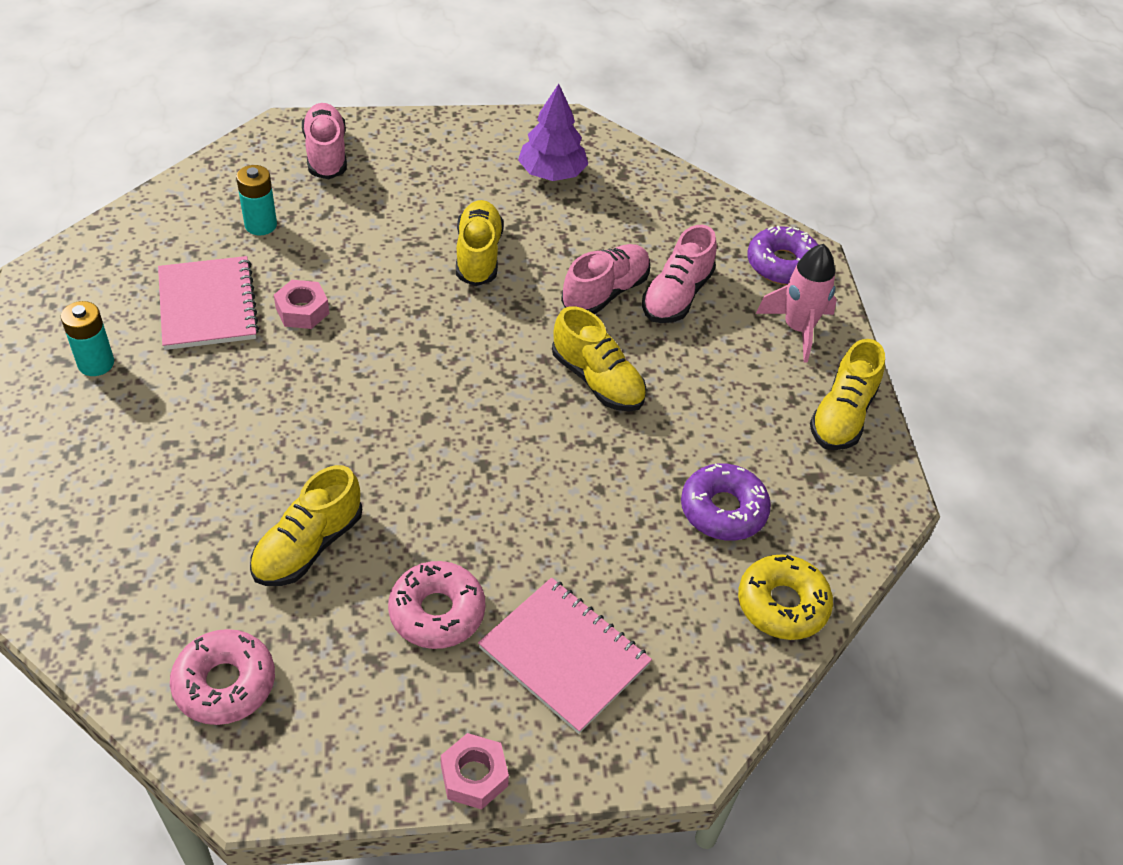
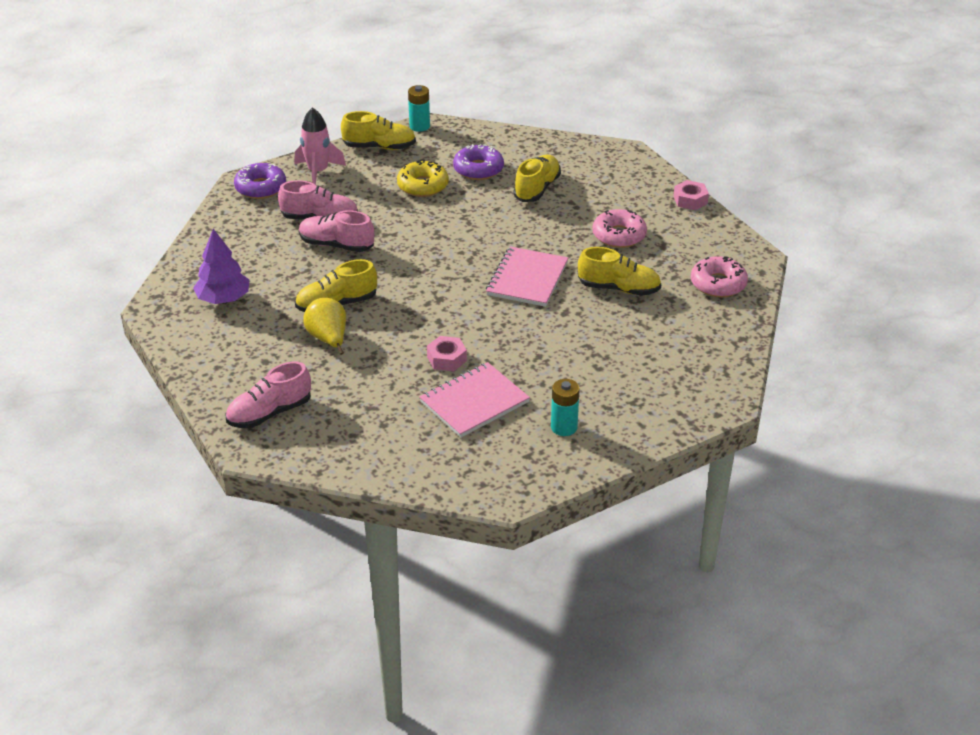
camera: 110 degrees left, 10 degrees down
(261, 225) = (375, 412): turquoise battery -> turquoise battery (419, 126)
(416, 229) = (328, 339): none -> yellow pear
(564, 656) = (608, 193): pink notebook -> pink notebook (527, 279)
(597, 380) = (416, 229): yellow shoe -> yellow shoe (537, 189)
(782, 604) = (522, 142): yellow donut -> yellow donut (423, 185)

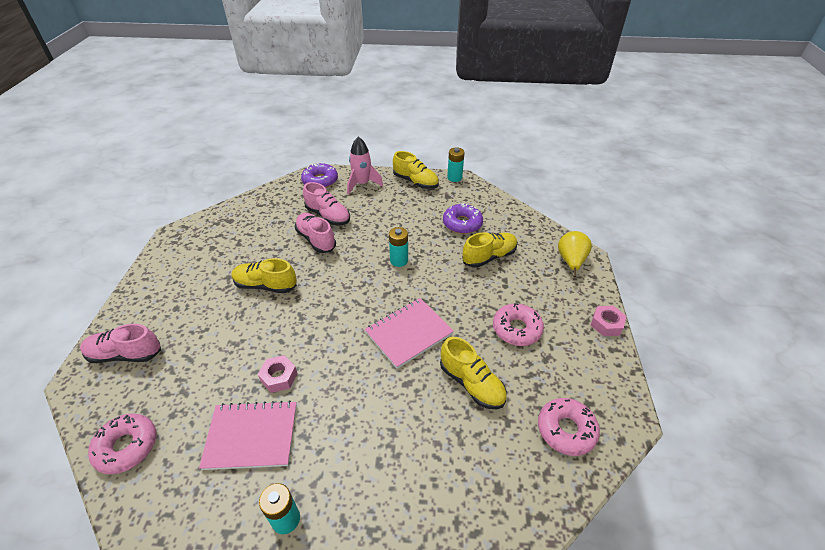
camera: 35 degrees right, 5 degrees up
(223, 299) = (212, 247): purple tree -> none
(328, 339) = (229, 312): yellow pear -> yellow pear (570, 261)
(373, 459) = (127, 447): none -> pink donut
(423, 185) = (414, 220): yellow donut -> none
(450, 227) = (399, 260): none -> turquoise battery

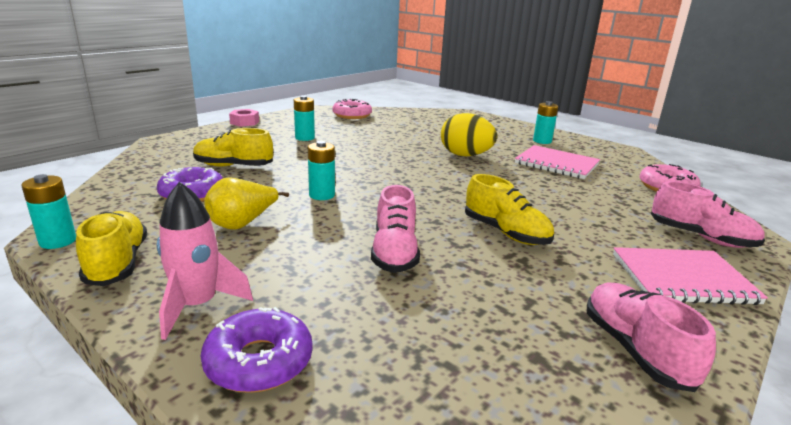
camera: 145 degrees left, 20 degrees down
(279, 377) = (522, 176): pink nut -> none
(328, 216) = (338, 277): pink shoe -> pink shoe (635, 350)
(353, 392) = (465, 155): none -> yellow egg
(409, 333) = (387, 160): pink notebook -> pink notebook (682, 278)
(471, 383) = (377, 135): yellow shoe -> none
(516, 329) = (304, 138): pink donut -> turquoise battery
(570, 261) = (181, 142): yellow pear -> yellow pear (243, 224)

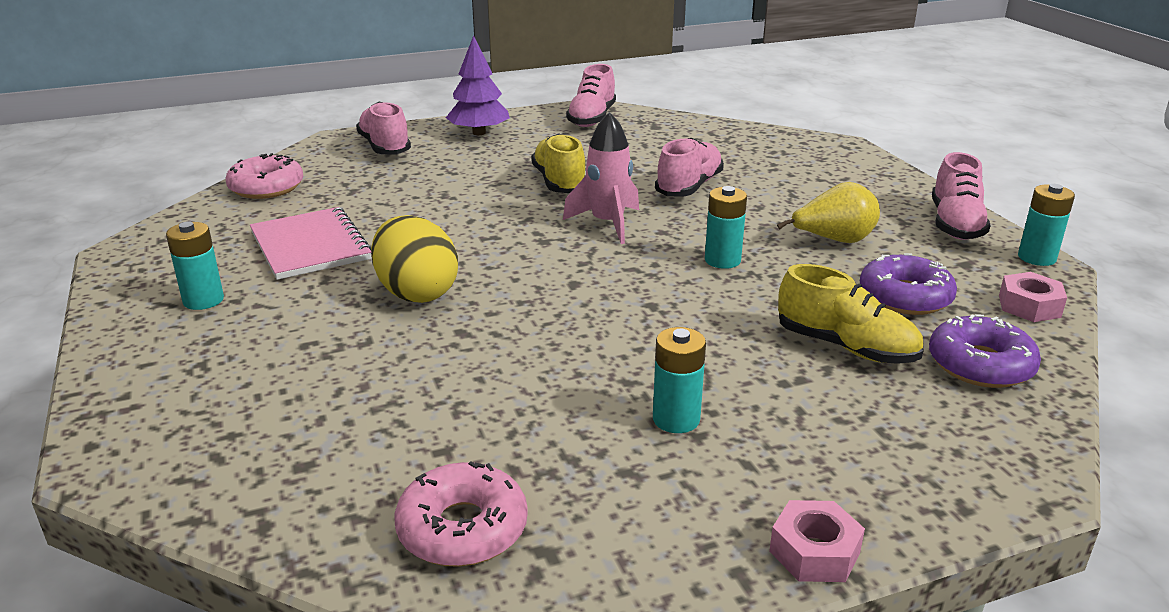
camera: 150 degrees left, 5 degrees up
(102, 202) = (1029, 306): none -> pink nut
(117, 263) = (955, 224): yellow shoe -> pink shoe
(198, 306) = (871, 183): pink rocket -> pink rocket (607, 224)
(259, 361) = (827, 152): purple donut -> purple donut (980, 365)
(682, 278) = (479, 133): pink notebook -> purple tree

